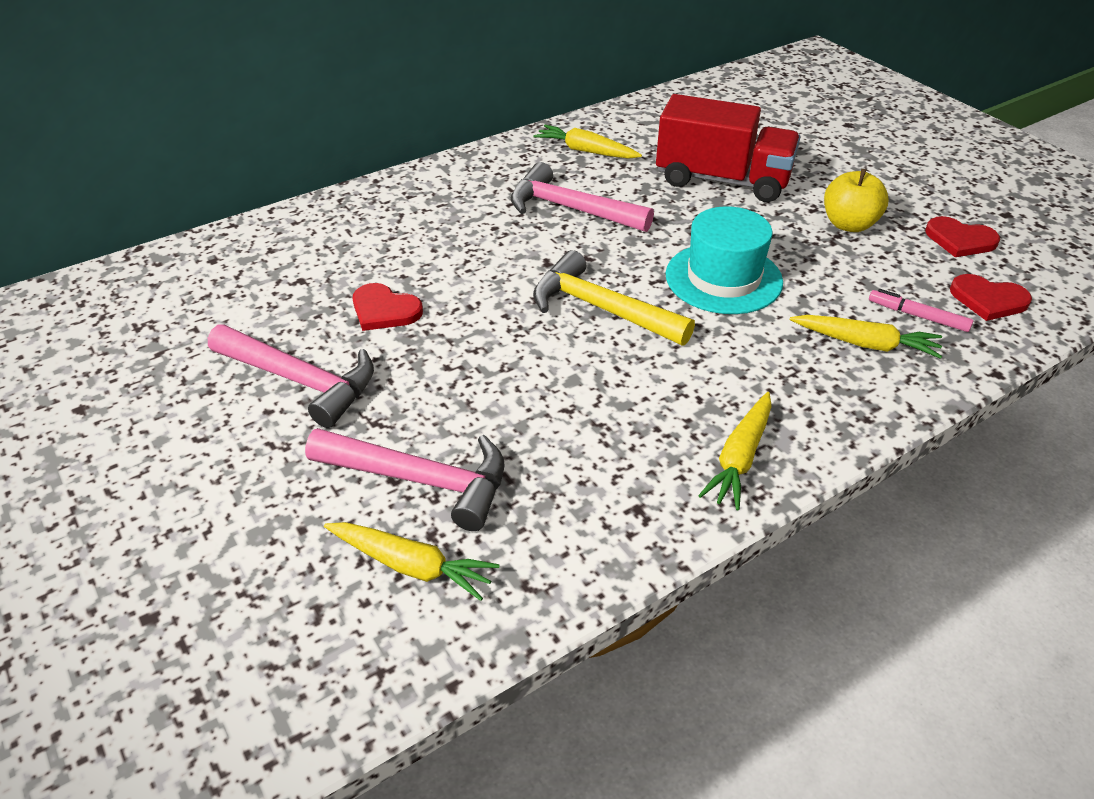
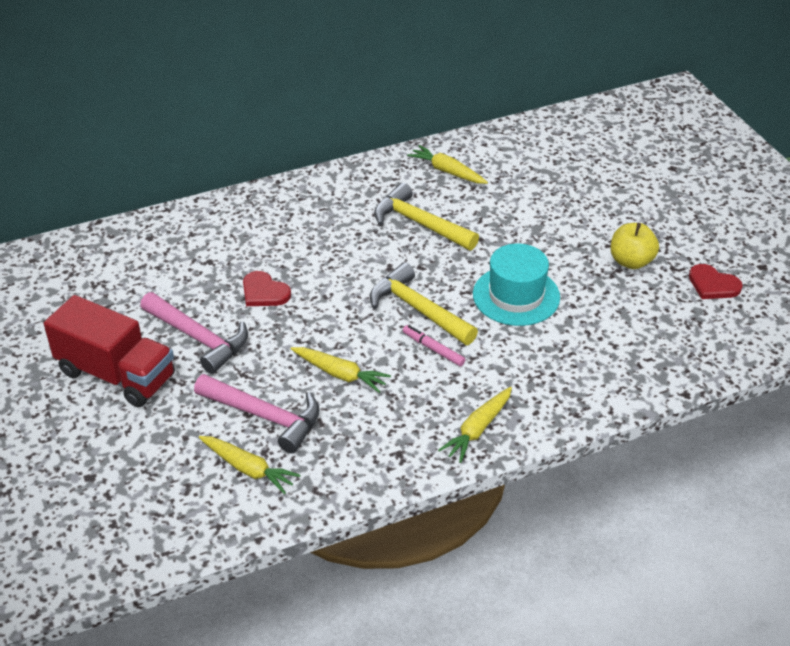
camera: 10 degrees right, 0 degrees up
(570, 209) = (419, 223): pink hammer -> yellow hammer
(722, 180) = (547, 211): red truck -> red truck (116, 375)
(866, 344) = (600, 360): yellow carrot -> yellow carrot (340, 374)
(918, 316) = (649, 343): pink marker -> pink marker (433, 349)
(988, 300) = (709, 337): red heart -> none

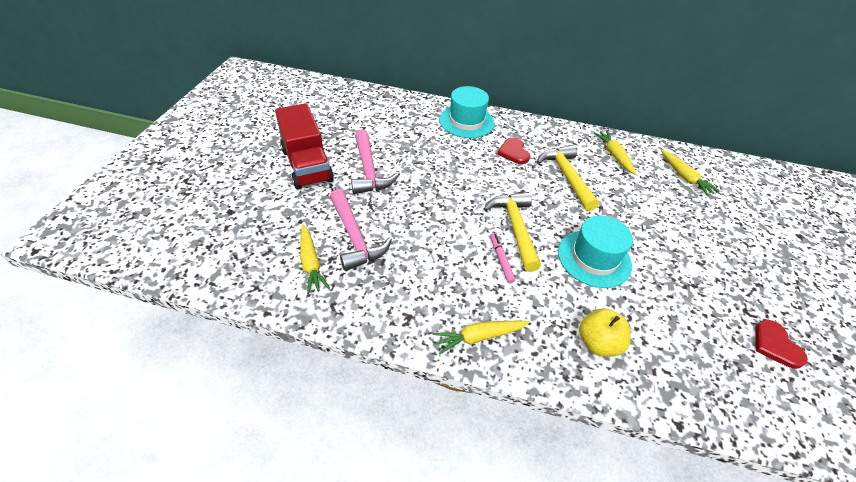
camera: 35 degrees right, 5 degrees up
(250, 215) = (466, 121): none -> turquoise hat
(264, 292) = (431, 165): red heart -> red heart (513, 152)
(340, 374) = (425, 239): yellow carrot -> yellow carrot (684, 177)
(631, 261) = (710, 285): yellow apple -> yellow apple (598, 343)

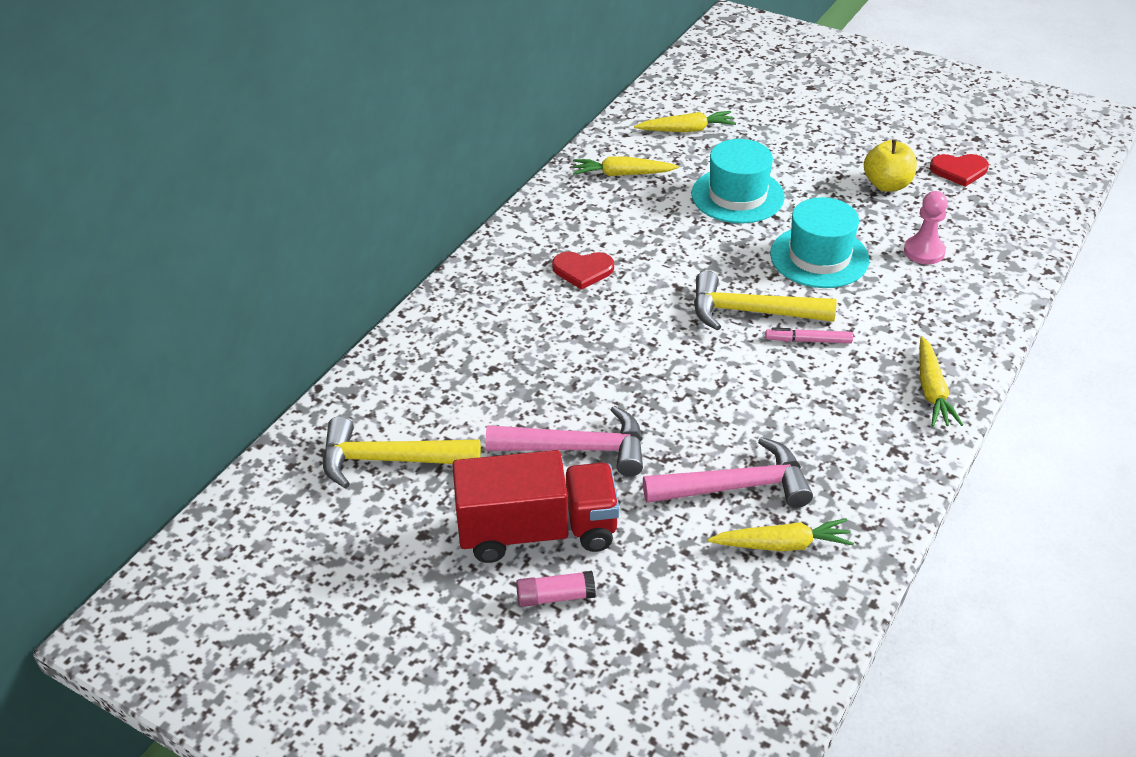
camera: 70 degrees left, 5 degrees down
(264, 177) = (555, 597): none -> pink glue stick
(466, 121) = (479, 303): turquoise hat -> turquoise hat (737, 195)
(566, 176) = (655, 233): yellow hammer -> yellow hammer (389, 460)
(598, 343) = (947, 295): yellow apple -> yellow apple (887, 185)
(643, 324) = (924, 251): none -> pink pawn

